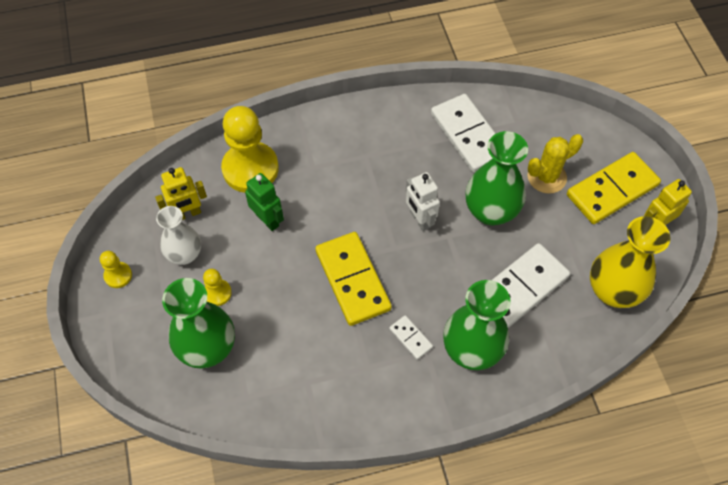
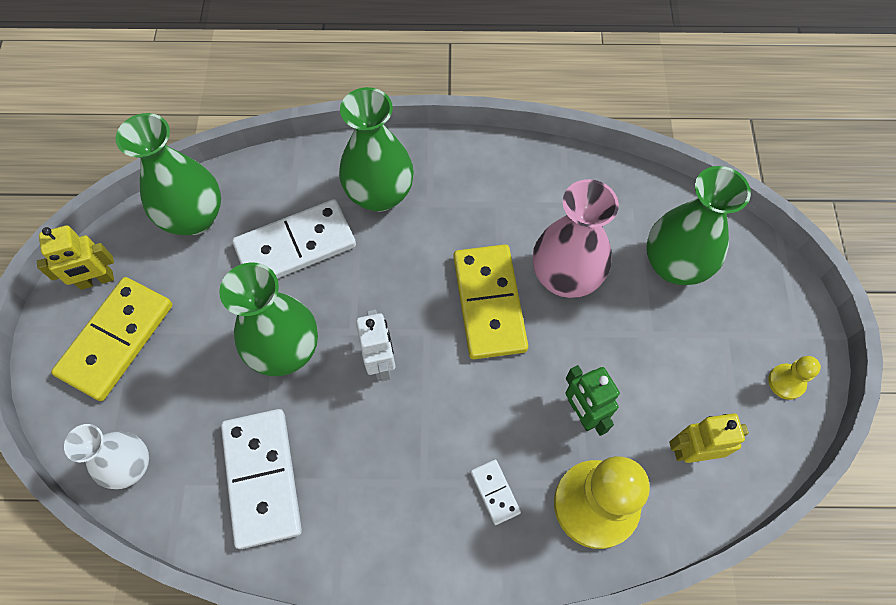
camera: 165 degrees left, 5 degrees up
(185, 254) = (698, 390): white vase -> white vase (130, 466)
(217, 293) = (658, 327): yellow pawn -> none
(297, 315) = (565, 277): none -> pink vase
(411, 338) = (441, 222): white domino -> white domino (495, 492)
(546, 177) = (188, 380): yellow cactus -> none
(612, 190) = (117, 340): yellow domino -> yellow domino turned 45 degrees counterclockwise
(613, 291) = (194, 218): yellow vase -> green vase

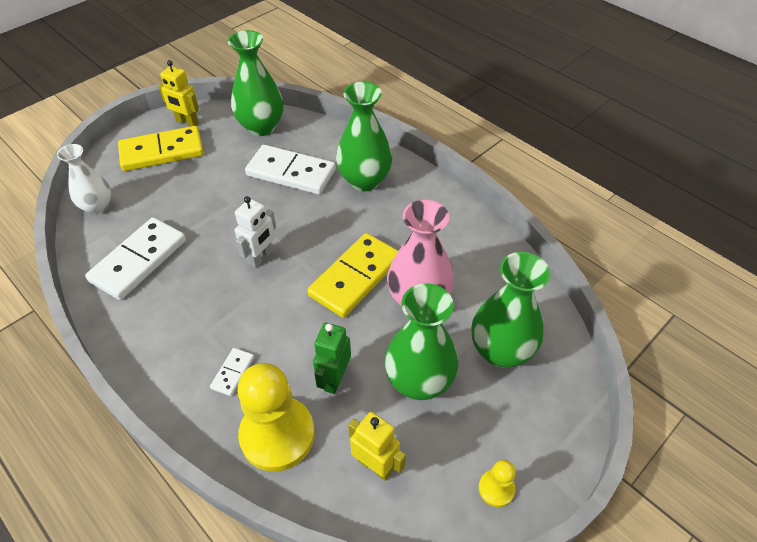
camera: 45 degrees right, 15 degrees down
(285, 350) = (224, 214): green vase -> green vase (419, 381)

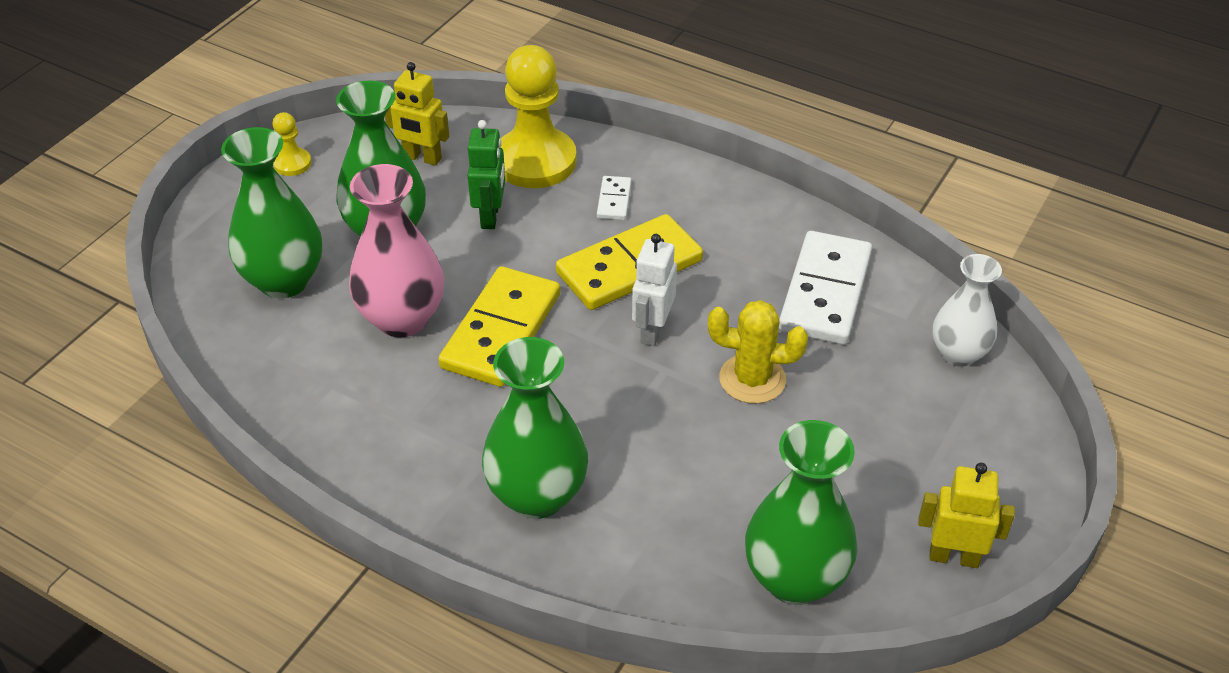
camera: 165 degrees right, 5 degrees down
(162, 152) = (944, 476): yellow domino -> yellow domino (629, 267)
(221, 216) = (752, 379): none -> yellow cactus
(291, 173) = (679, 483): white domino -> none

